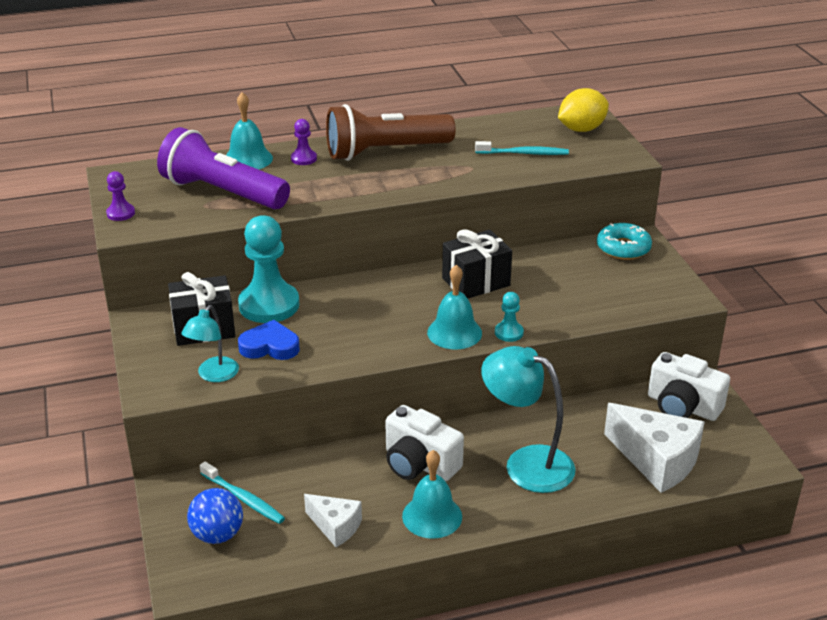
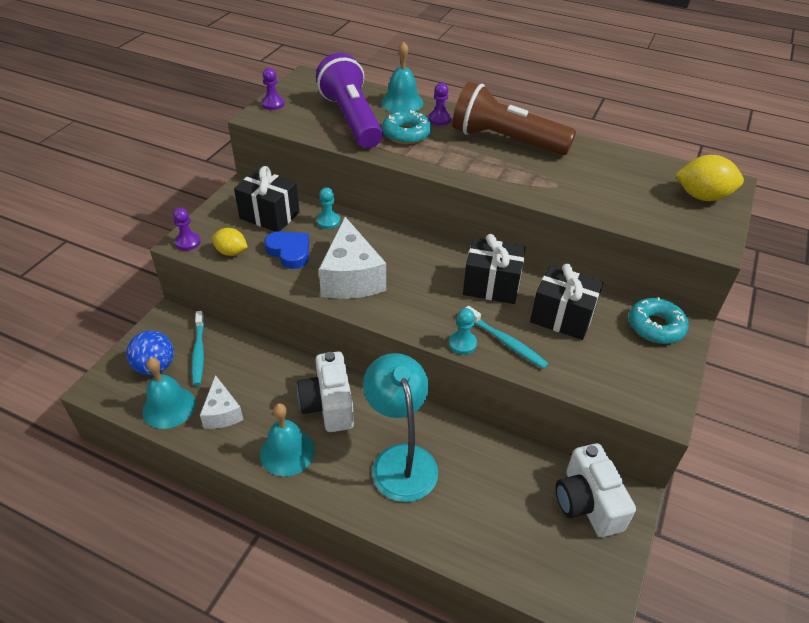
camera: 40 degrees right, 10 degrees up
(155, 391) = (188, 242): none -> purple pawn
(214, 375) = (231, 252): turquoise lamp -> yellow lemon
(269, 305) = (328, 221): turquoise pawn -> turquoise pawn, size x0.46
(293, 183) = (406, 134): none -> turquoise donut
(454, 332) = (422, 317): turquoise bell -> turquoise bell (169, 407)
(524, 153) = (618, 194): turquoise toothbrush -> turquoise toothbrush (506, 342)
(554, 276) = (562, 317): none -> black gift
(656, 461) = (505, 535): white cheese -> white cheese (351, 278)

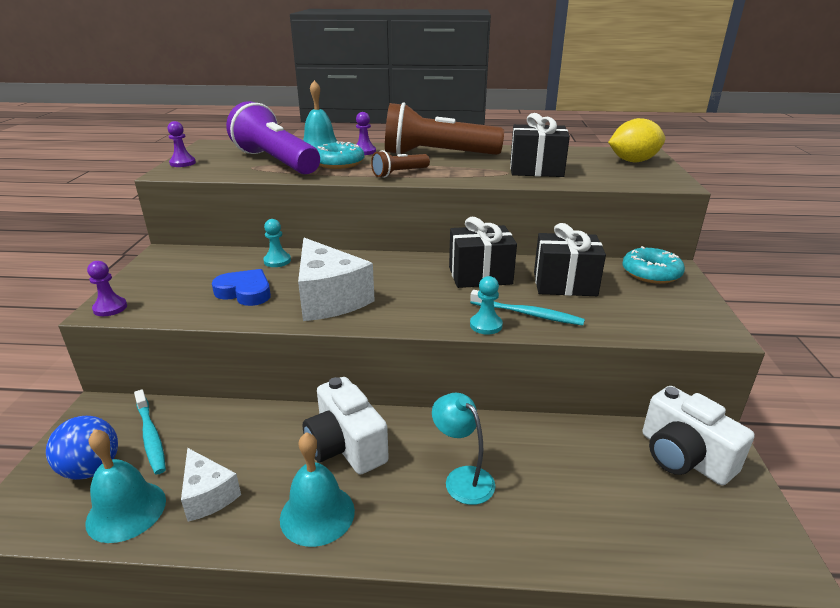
camera: 20 degrees left, 15 degrees down
(231, 252) = (172, 306): yellow lemon -> none
(269, 215) = (206, 268): black gift -> black gift (536, 170)
(400, 460) = (462, 478): turquoise lamp -> turquoise lamp, size x0.59
(452, 163) = (399, 173): none -> brown flashlight

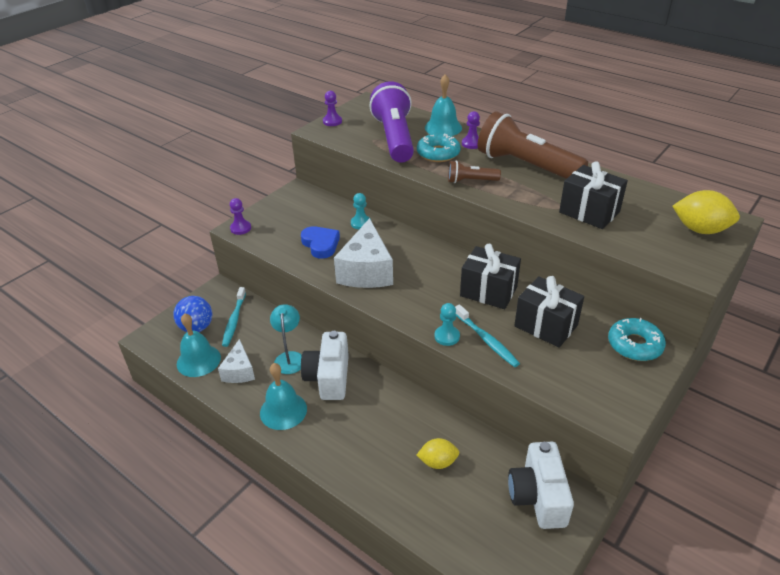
camera: 35 degrees right, 10 degrees up
(462, 478) = (377, 432): turquoise lamp -> turquoise lamp (290, 357)
(558, 475) = (438, 462): none -> yellow lemon

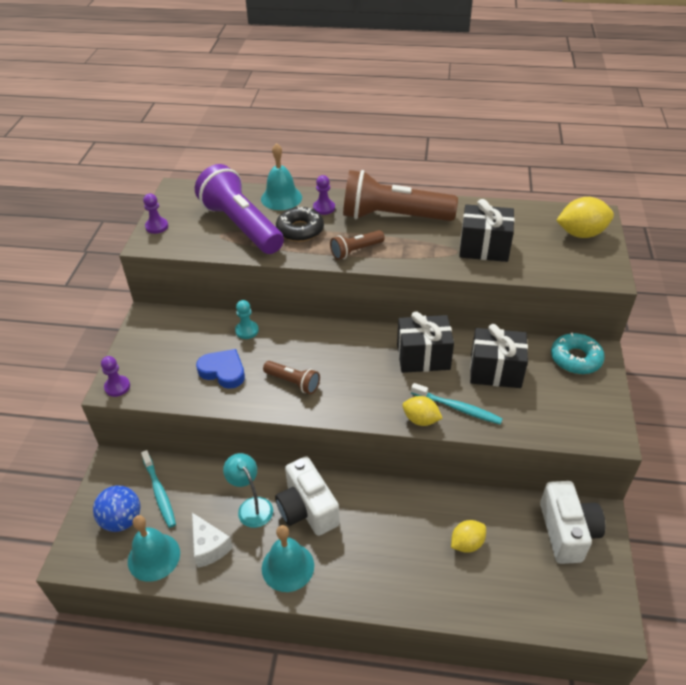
camera: 30 degrees left, 5 degrees up
(366, 271) = (293, 382): white cheese -> brown flashlight
(438, 153) = (300, 230): turquoise donut -> black donut
(447, 336) = (421, 420): turquoise pawn -> yellow lemon
(538, 497) = (567, 532): white camera -> white camera turned 150 degrees counterclockwise

